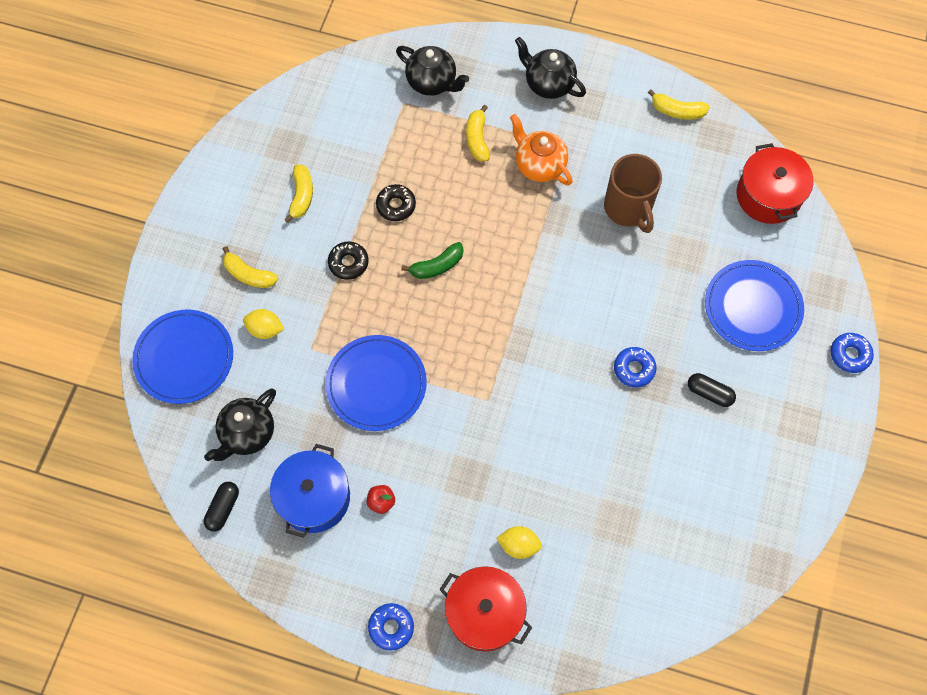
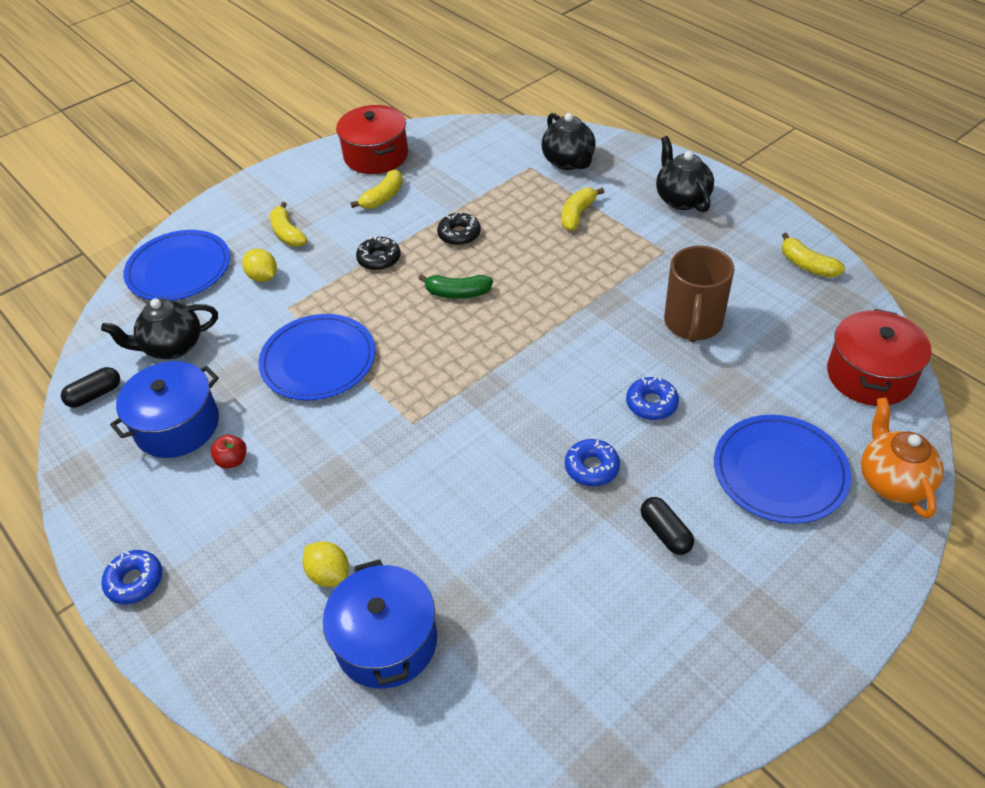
camera: 35 degrees right, 20 degrees down
(485, 612) = (236, 622): red pot -> red pot (376, 155)
(539, 165) = (623, 255): orange teapot -> orange teapot (892, 481)
(589, 567) = (386, 641): none -> blue pot
(849, 355) = (882, 579): blue donut -> blue donut (651, 403)

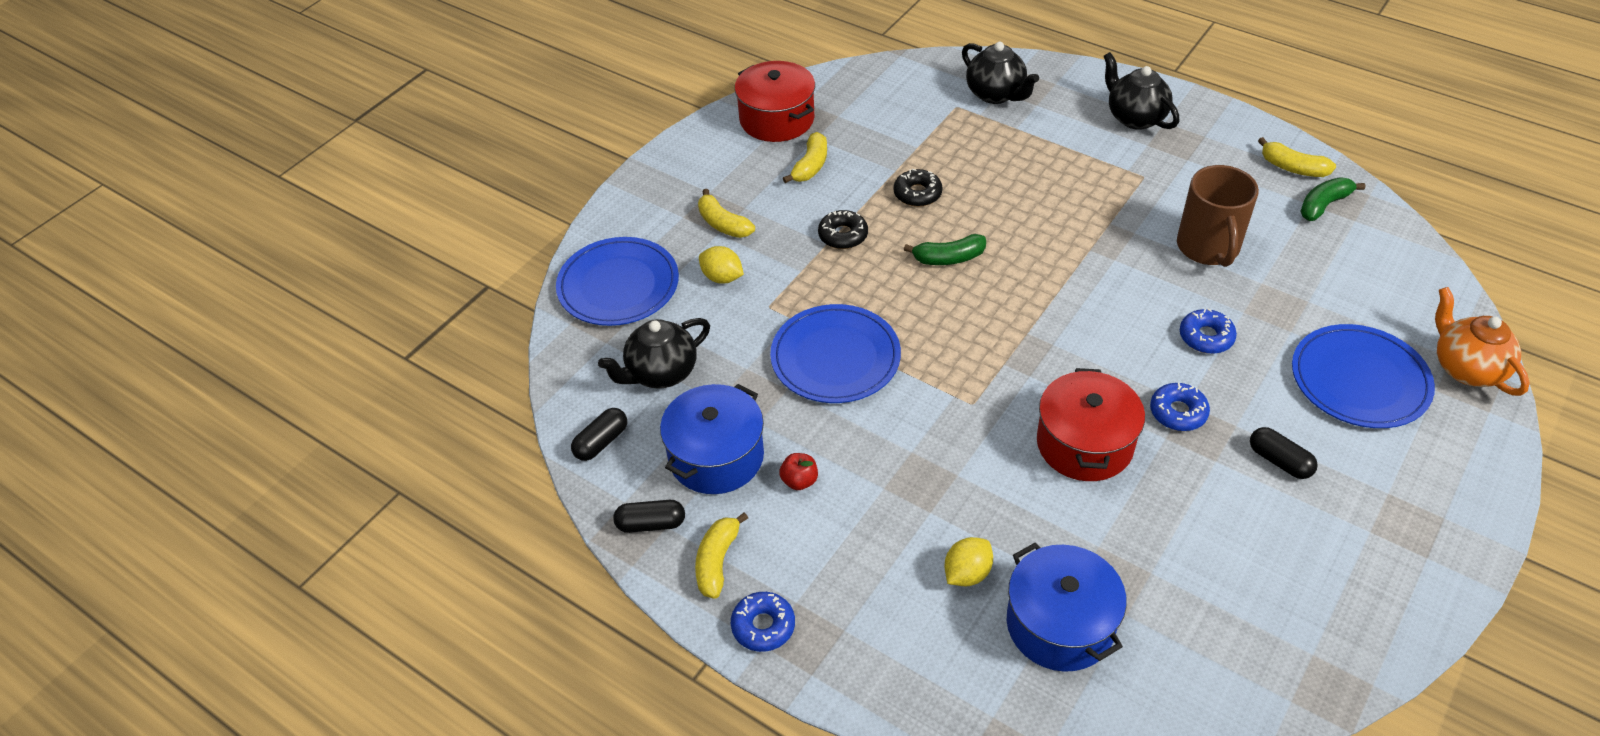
camera: 15 degrees left, 0 degrees up
(95, 472) = (651, 524): none -> black capsule
(329, 574) = (967, 573): yellow lemon -> yellow lemon turned 75 degrees counterclockwise
(577, 214) = (1034, 151): yellow banana -> yellow banana (717, 561)
(821, 303) = (1323, 205): none -> green banana
(870, 375) = (1401, 269): red pot -> red pot (1084, 444)

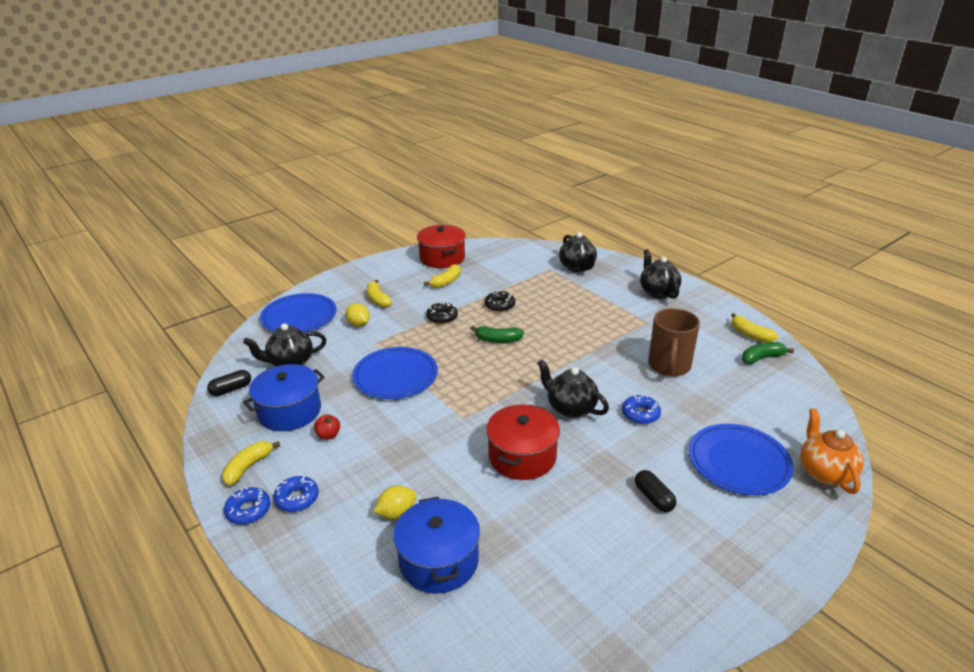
camera: 15 degrees right, 15 degrees down
(651, 524) = (226, 437): black capsule -> none
(1110, 350) = (570, 408): none -> black teapot
(1178, 412) = (597, 452): blue donut -> blue donut (297, 498)

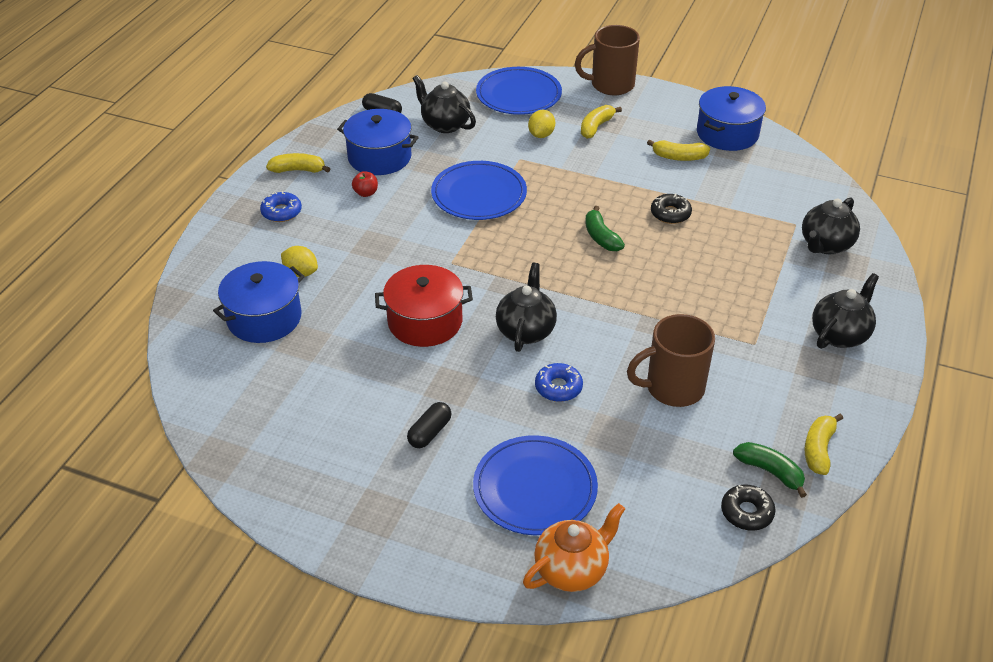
camera: 60 degrees right, 10 degrees up
(248, 510) = (253, 194): blue donut -> none
(339, 278) = (611, 85): none -> brown mug
(442, 258) = (727, 133): red pot -> blue pot
(442, 317) = (606, 182): black donut -> black donut (746, 512)

